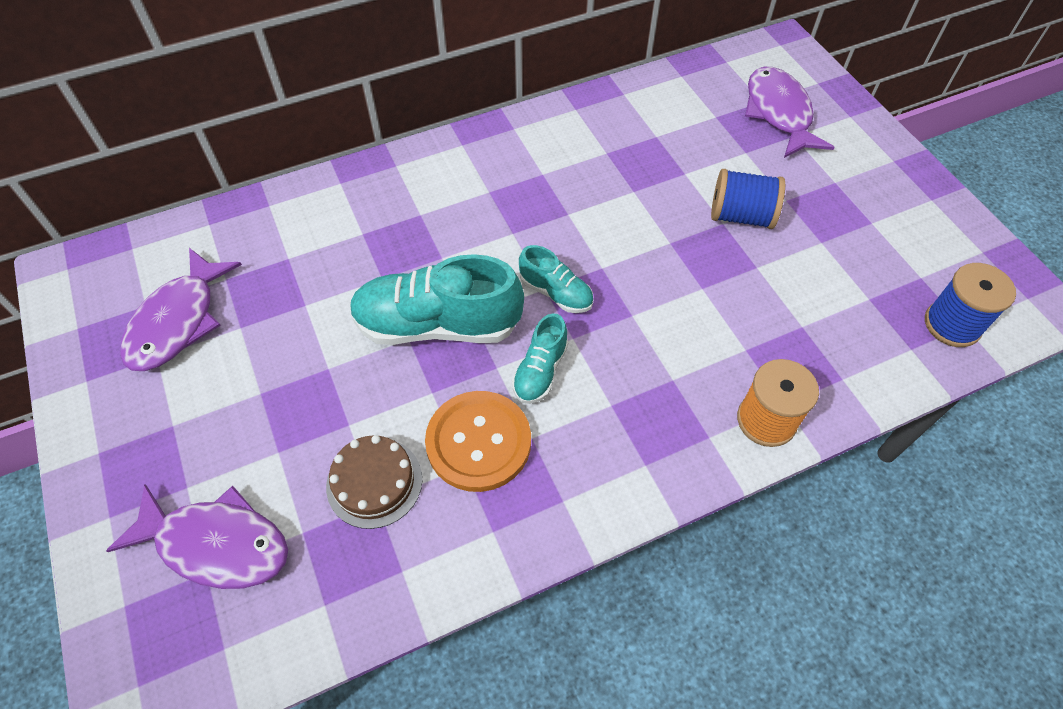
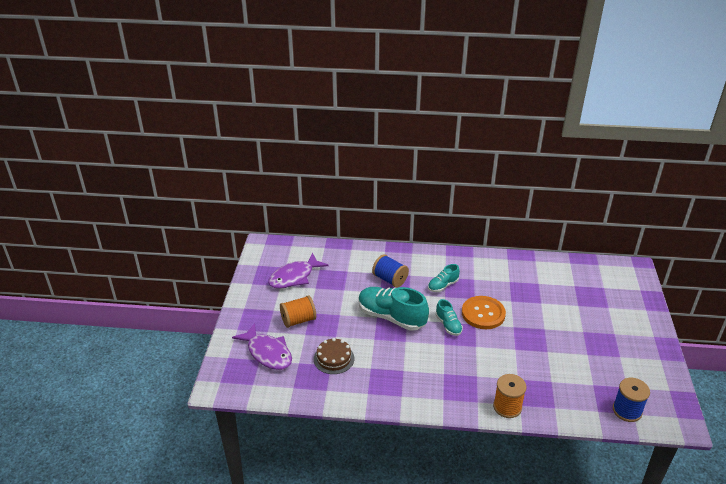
camera: 30 degrees right, 20 degrees down
(244, 424) = (298, 320): none -> orange spool
(478, 442) = (381, 363): orange button -> orange button (483, 314)
(540, 371) = (422, 349): turquoise shoe -> turquoise shoe (443, 285)
(741, 216) = (555, 329): blue spool -> blue spool (390, 279)
(779, 113) = (608, 295): purple fish -> none

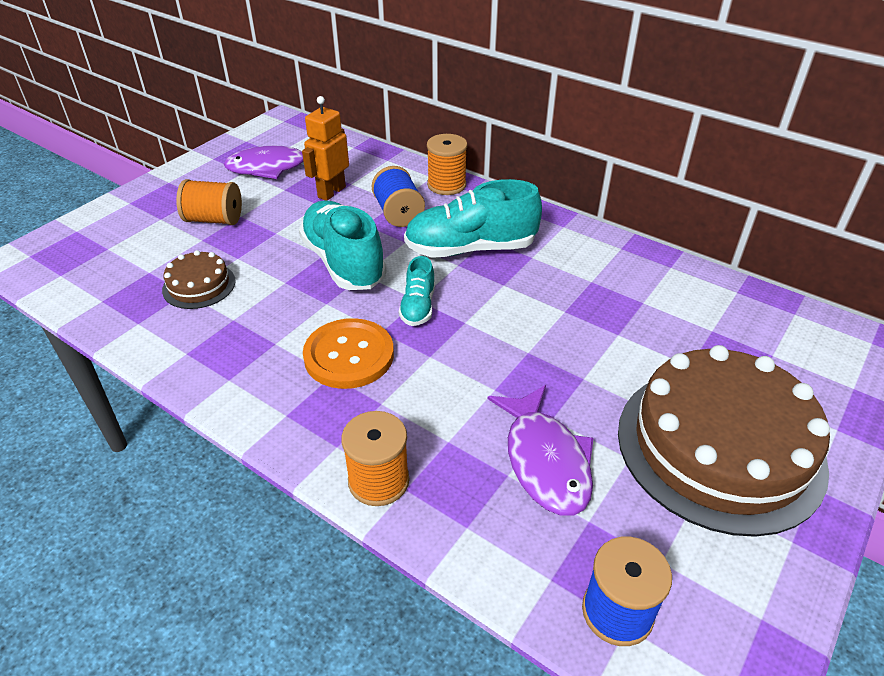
camera: 30 degrees right, 5 degrees up
(267, 353) = (127, 244): purple fish -> purple fish (545, 460)
(342, 280) = (331, 192): none -> orange robot
(397, 253) = (446, 185): none -> orange spool
(443, 285) = (470, 249): turquoise shoe -> turquoise shoe, size x1.93
(483, 314) = (494, 312): orange button -> orange button (349, 355)
(613, 335) = (719, 447): none -> brown cake

